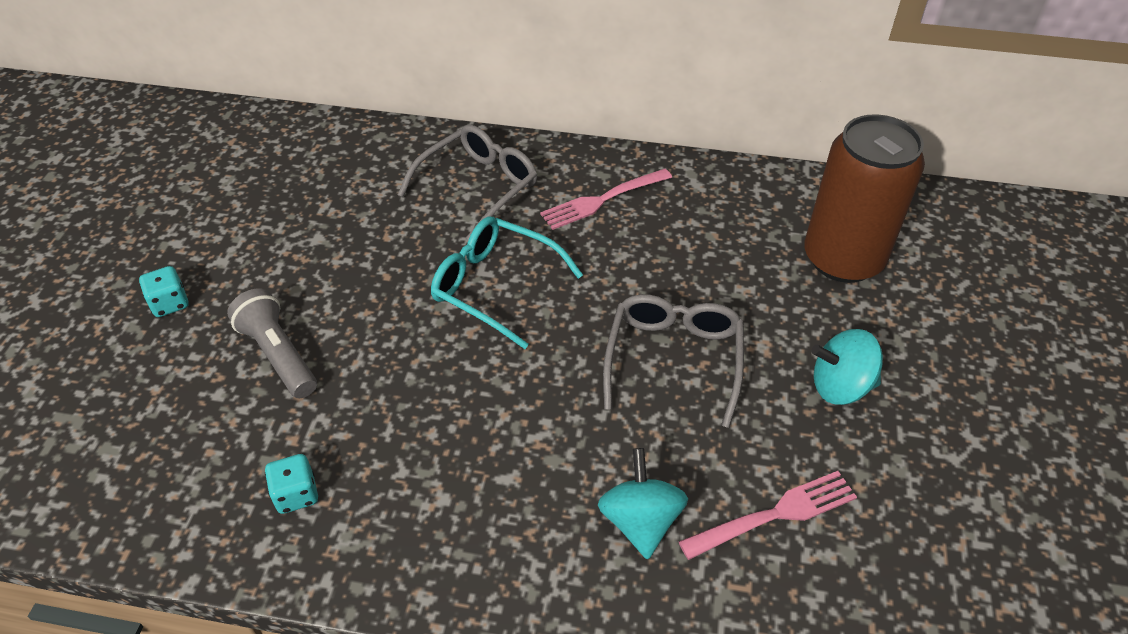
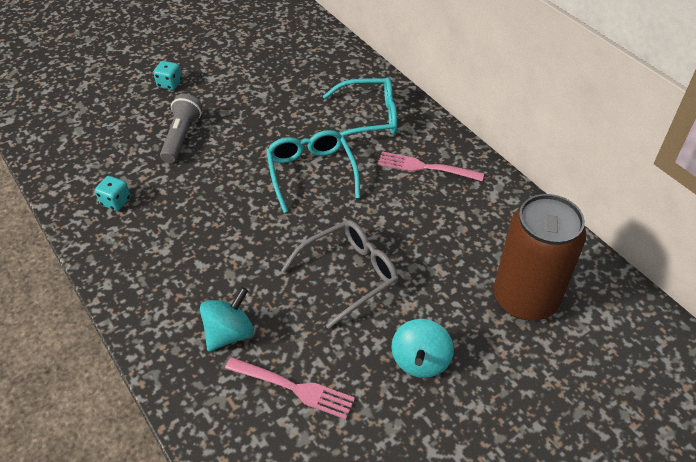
camera: 45 degrees right, 0 degrees up
(478, 187) = (369, 118): grey glasses -> turquoise glasses
(840, 386) = (420, 361): turquoise spinning top -> turquoise spinning top turned 120 degrees counterclockwise

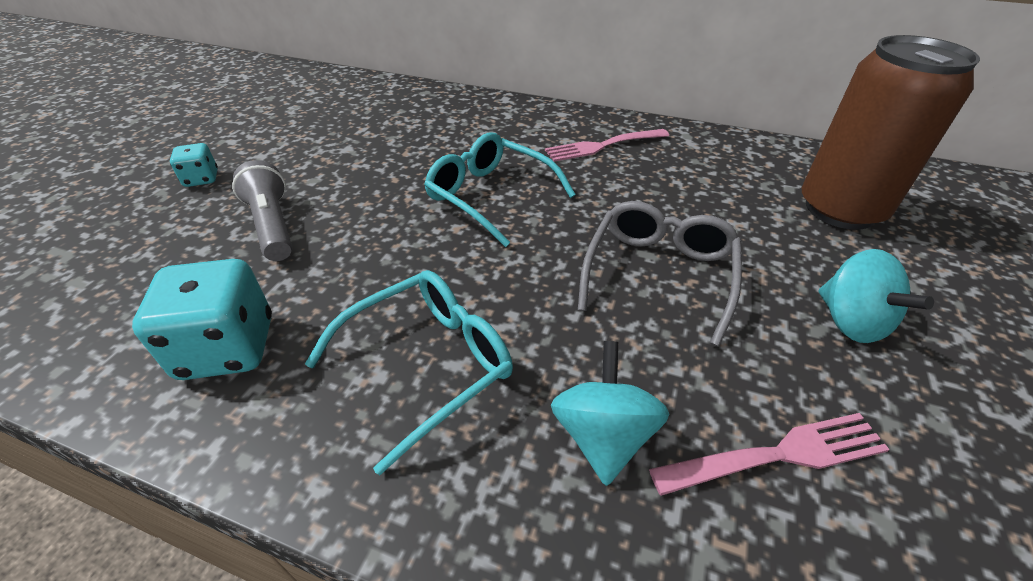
camera: 35 degrees left, 5 degrees down
(116, 201) = (227, 348): turquoise dice -> turquoise dice, size x1.86
(369, 118) = (495, 128): turquoise glasses -> turquoise glasses (428, 364)

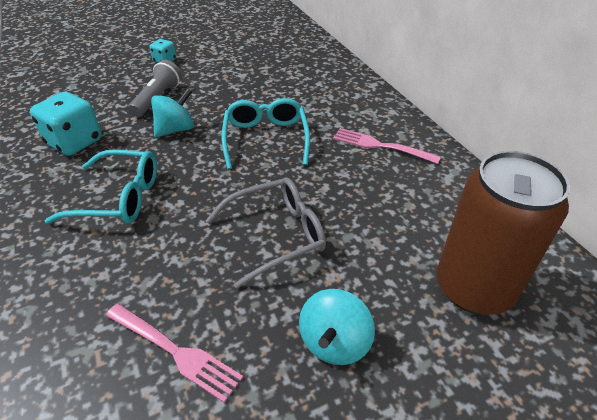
camera: 45 degrees right, 0 degrees up
(603, 436) = (128, 278): turquoise spinning top -> turquoise spinning top (176, 130)

